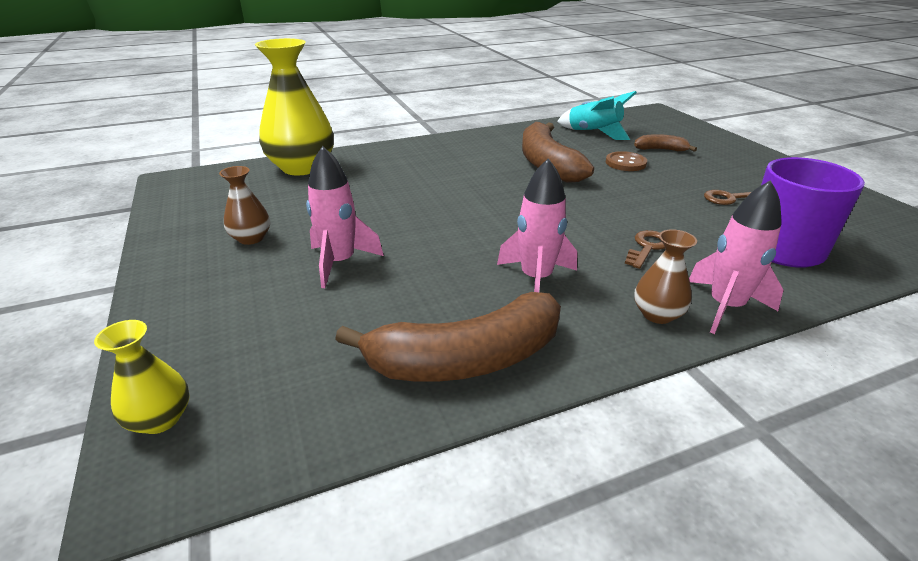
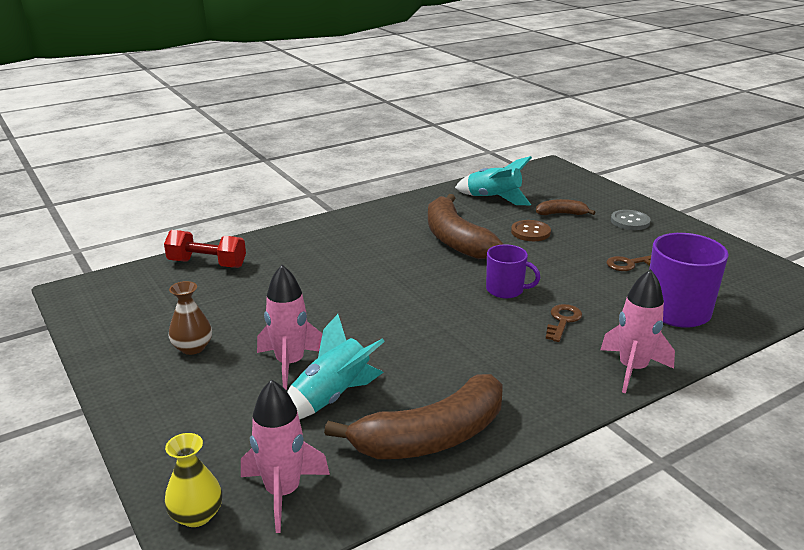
camera: 10 degrees left, 5 degrees down
(302, 167) = (207, 264): yellow vase -> red dumbbell
(369, 301) = (332, 397): none -> turquoise rocket
(536, 279) = (472, 361): pink rocket -> pink rocket (283, 492)
(589, 212) = (506, 290): none -> purple mug
(657, 314) = (579, 382): brown vase -> none
(733, 161) = (630, 221): none -> grey button

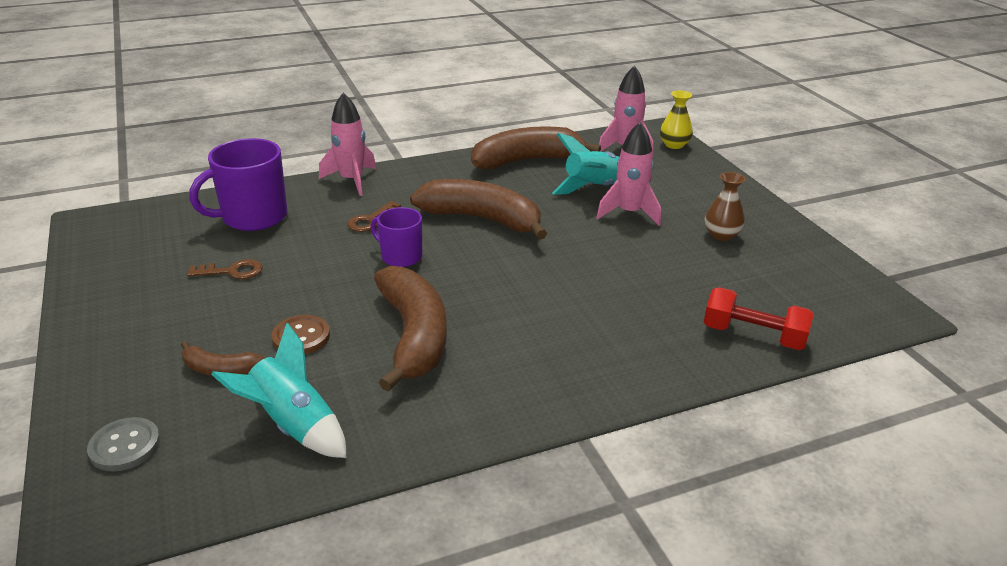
camera: 170 degrees left, 5 degrees up
(451, 336) = (482, 219): none -> brown banana
(630, 221) = (141, 339): grey button -> grey button (125, 446)

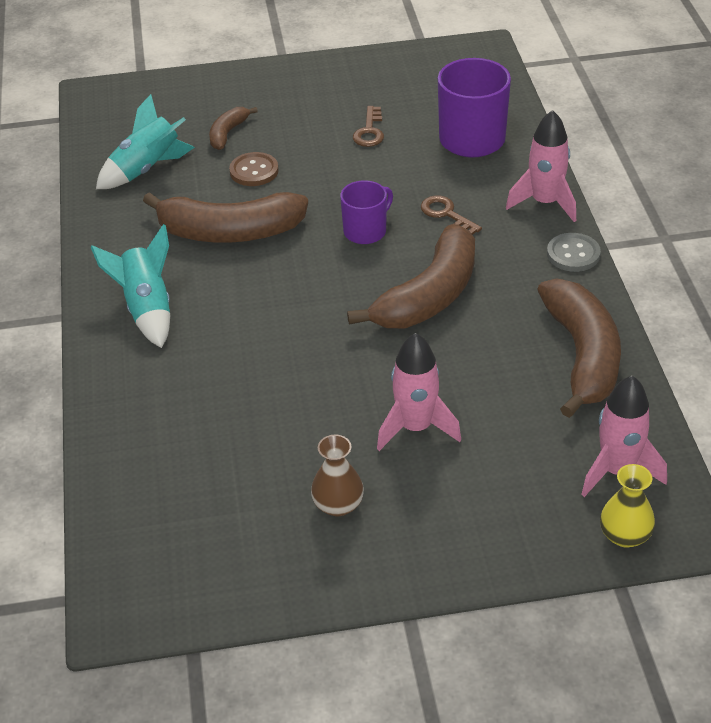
camera: 105 degrees right, 10 degrees up
(125, 446) = (161, 101): grey button -> grey button (573, 254)
(594, 188) = (491, 408): turquoise rocket -> turquoise rocket (147, 309)
(753, 336) = (134, 465): red dumbbell -> none

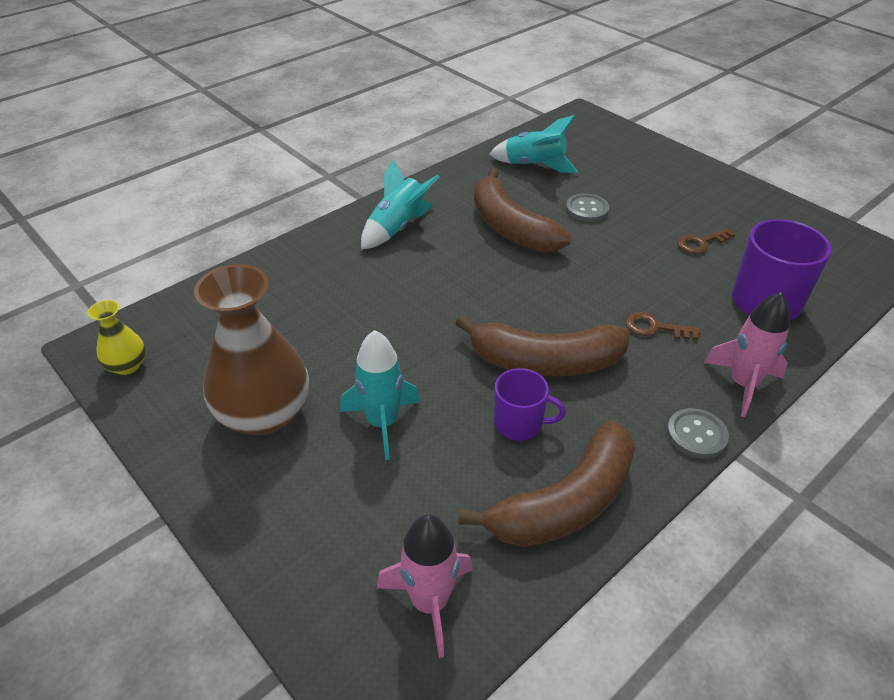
camera: 55 degrees right, 0 degrees up
(227, 133) = (612, 180): brown banana -> none
(254, 171) = (587, 209): brown button -> grey button
(338, 505) = (264, 414): brown vase -> brown vase, size x2.07
(366, 231) = (584, 292): purple mug -> purple mug (519, 423)
(415, 428) = (382, 423): pink rocket -> turquoise rocket
(446, 214) = (655, 328): brown key -> brown key turned 90 degrees counterclockwise
(624, 535) = (344, 648): yellow vase -> yellow vase (127, 365)

